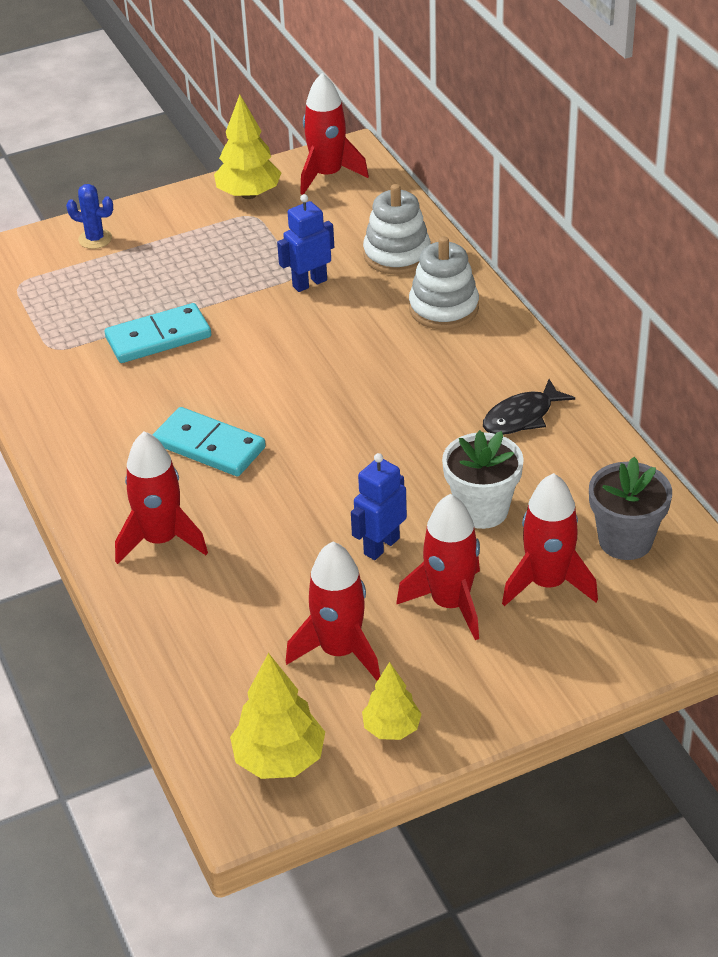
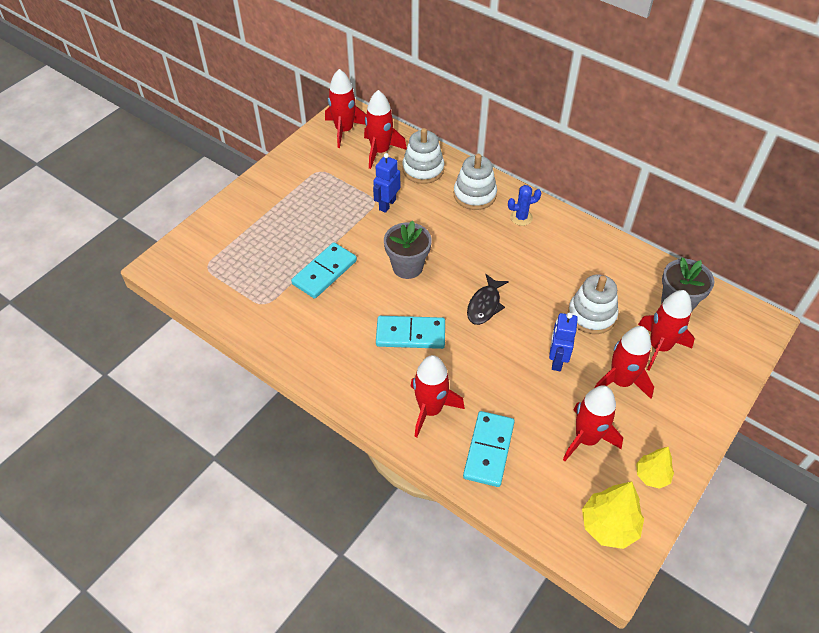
camera: 30 degrees left, 10 degrees up
(95, 239) = (233, 218): blue cactus -> blue cactus (521, 217)
(197, 613) = (489, 450): none -> turquoise domino
(249, 194) = (307, 157): yellow tree -> none
(273, 366) = (407, 267): none -> grey flower pot
(356, 215) = (380, 151): none -> red rocket
(482, 510) = (591, 315): white flower pot -> white stacking toy
(522, 417) = (568, 248): black fish -> black fish (485, 305)

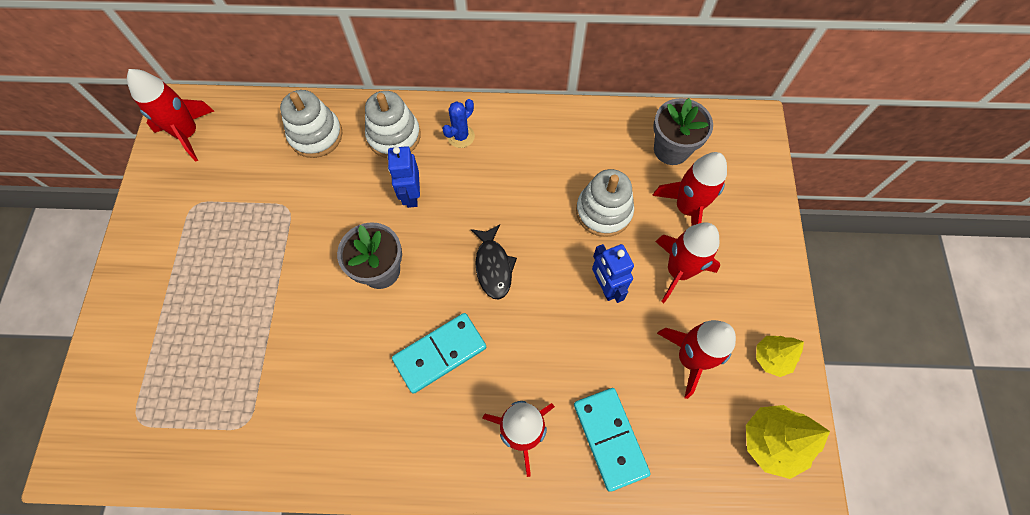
camera: 35 degrees left, 15 degrees up
(324, 272) = (291, 336): turquoise domino -> none
(380, 151) = (250, 138): red rocket -> none
(387, 204) = (305, 204): blue robot -> blue robot (411, 195)

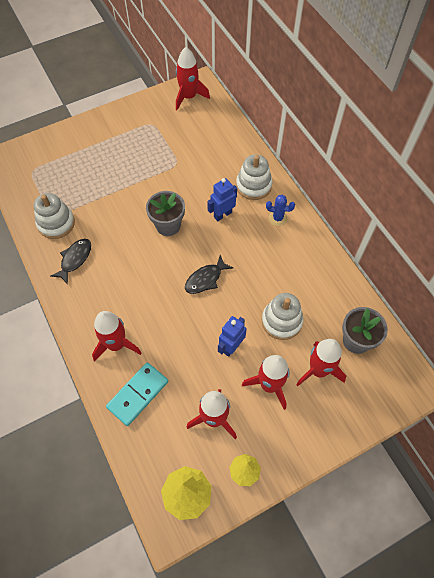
camera: 60 degrees right, 5 degrees down
(316, 135) = (227, 150): white stacking toy -> white stacking toy (56, 223)
(348, 427) = (75, 259): none -> black fish
(440, 353) = (138, 280): turquoise domino -> none

